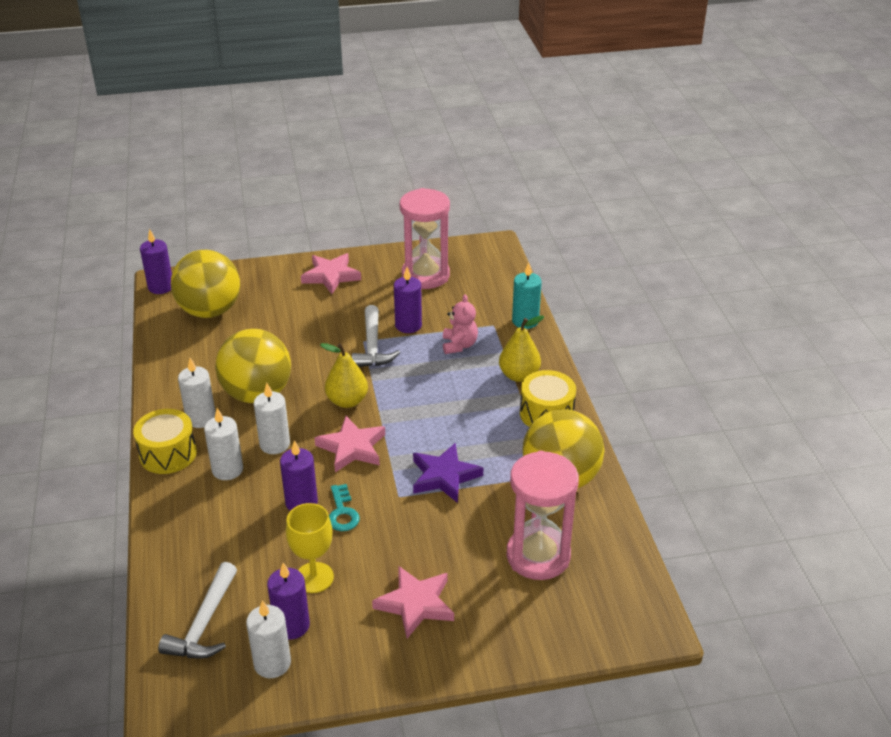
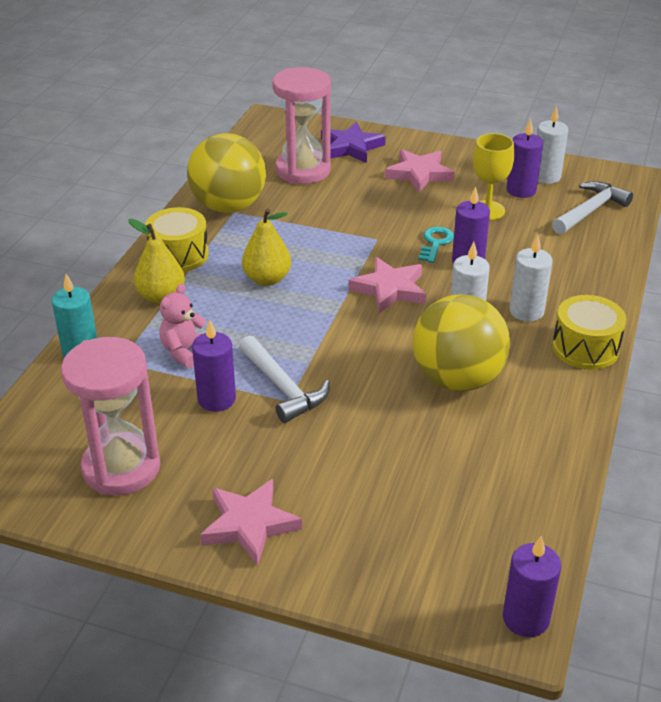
camera: 150 degrees left, 0 degrees up
(201, 418) = (535, 373): white candle -> none
(210, 311) = (464, 532): yellow ball -> none
(347, 401) = (361, 335): yellow pear -> yellow pear (267, 279)
(372, 346) = (283, 388): white hammer -> white hammer turned 120 degrees clockwise
(444, 476) = (324, 239): purple star -> purple star (351, 147)

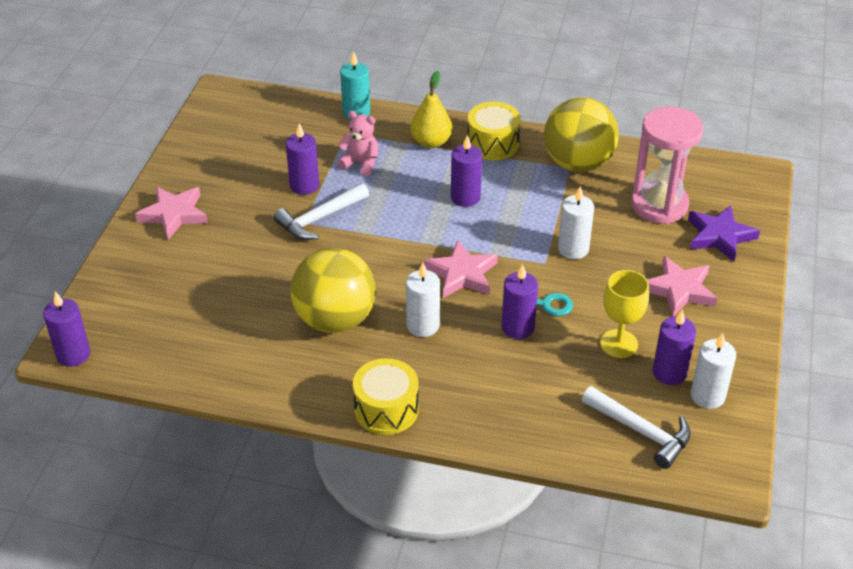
camera: 85 degrees right, 5 degrees up
(121, 468) = (231, 150): pink hourglass -> none
(267, 279) = (465, 197): yellow pear -> purple candle
(526, 311) = (439, 369): white candle -> white candle (573, 249)

